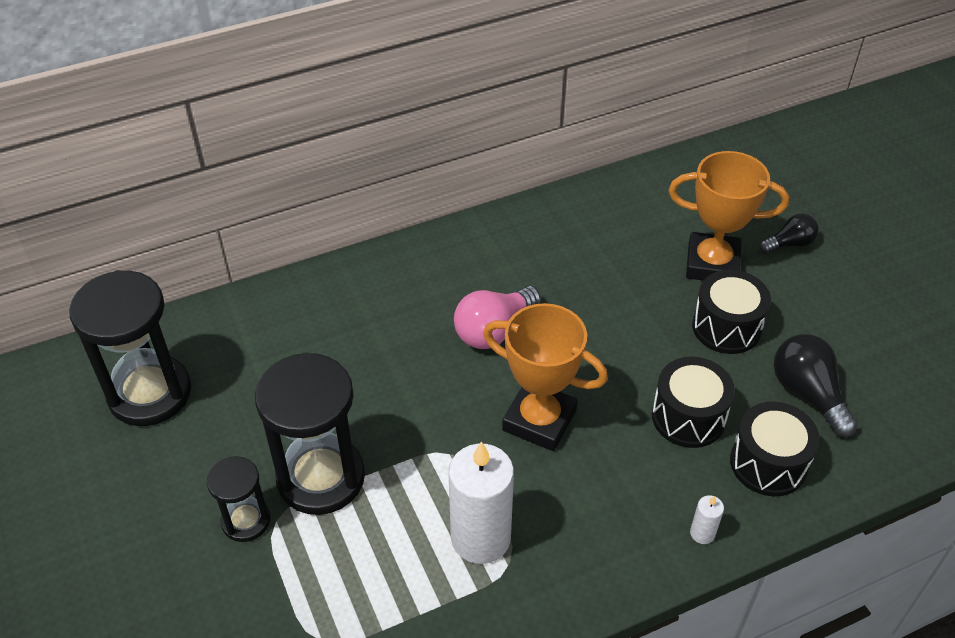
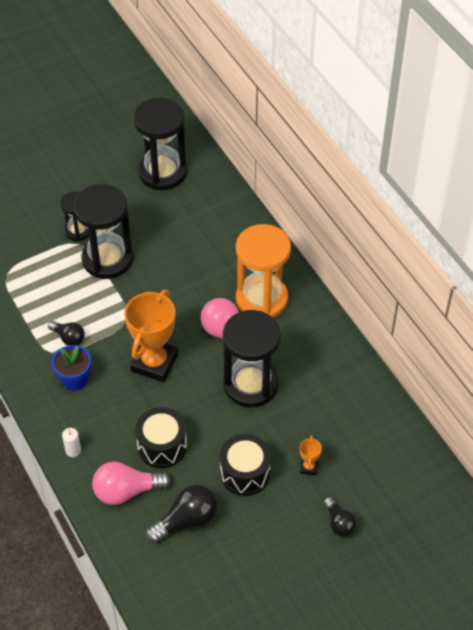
camera: 85 degrees right, 5 degrees up
(435, 289) = (261, 299): none -> orange hourglass
(480, 538) = (68, 338): white candle -> black light bulb
(566, 529) = (75, 379): none -> blue flower pot
(583, 311) = (250, 385): none -> black hourglass
(712, 264) = (308, 467): orange trophy -> orange trophy, size x0.43
(768, 463) = (126, 491): black drum -> pink light bulb

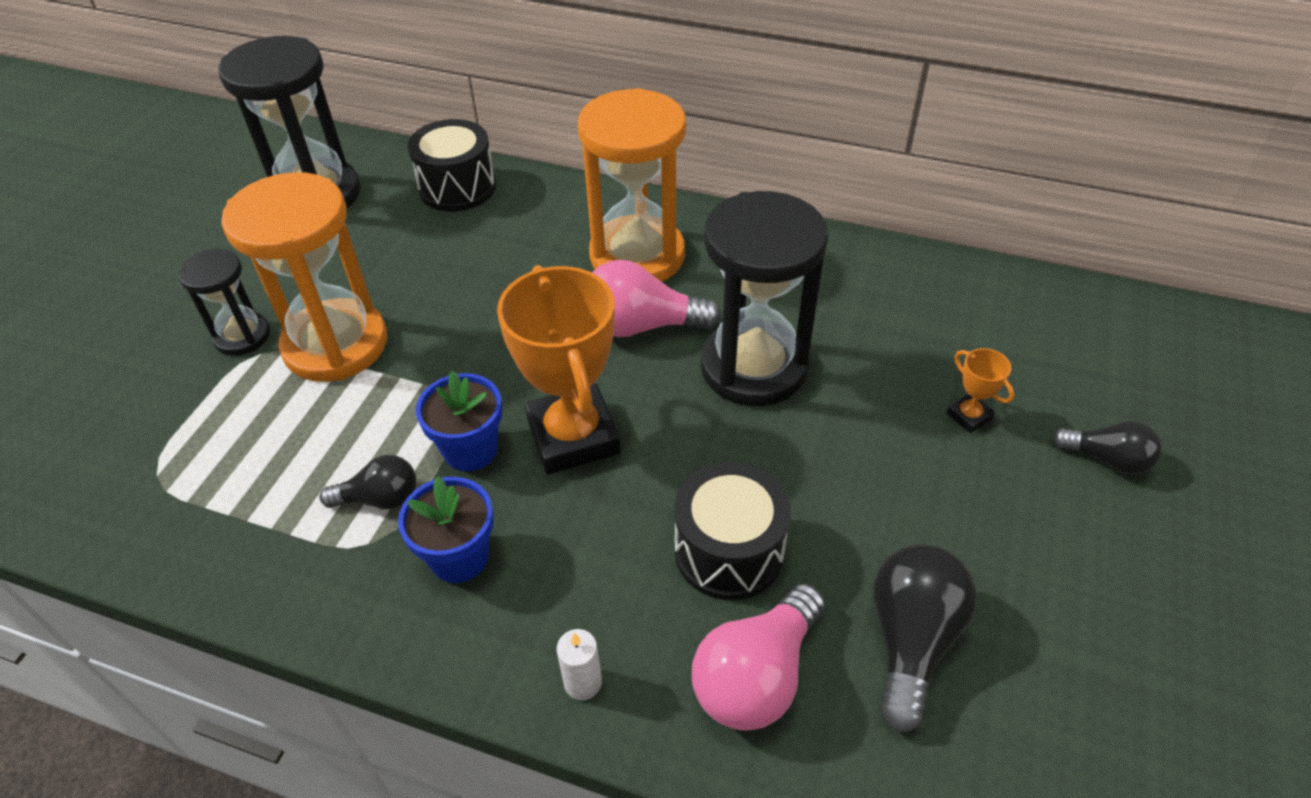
camera: 40 degrees left, 5 degrees down
(107, 259) = (336, 345): black hourglass -> orange hourglass
(114, 341) = (470, 450): none -> blue flower pot
(245, 473) = (899, 492): black drum -> black drum (457, 187)

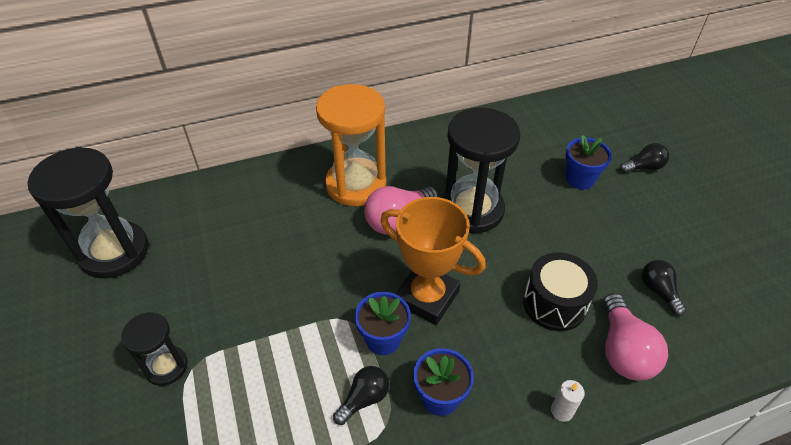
camera: 40 degrees left, 0 degrees up
(336, 345) = (237, 333): orange hourglass -> none
(457, 187) = (208, 199): black drum -> none
(910, 641) = (658, 291): black light bulb -> black light bulb, size x0.62
(969, 416) = (580, 179): orange trophy -> blue flower pot

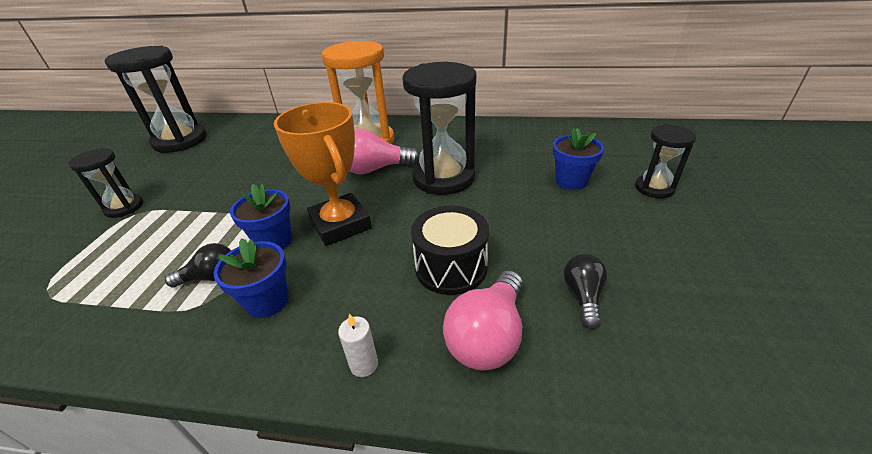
camera: 30 degrees right, 10 degrees down
(643, 167) = (654, 188): black light bulb -> black hourglass

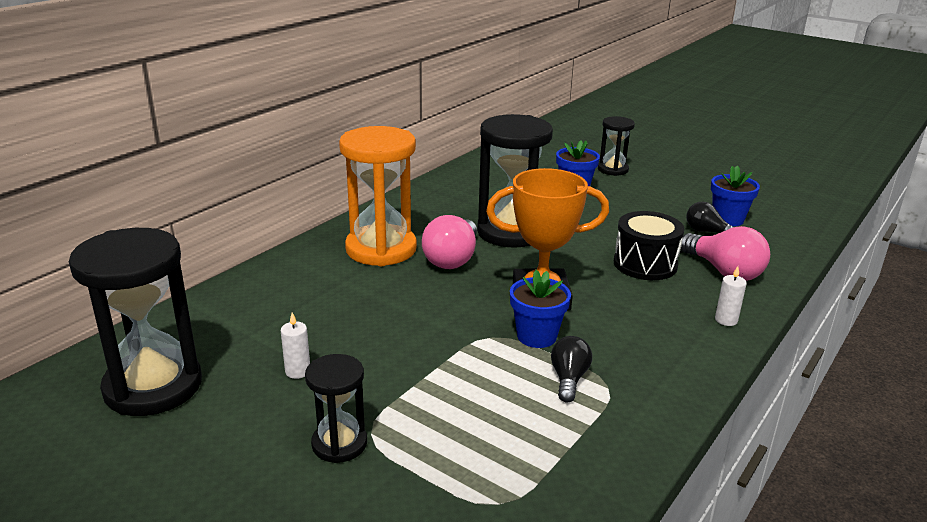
camera: 65 degrees left, 10 degrees down
(201, 169) = (298, 371): none -> white candle
(267, 301) = (629, 351): blue flower pot -> blue flower pot (728, 219)

